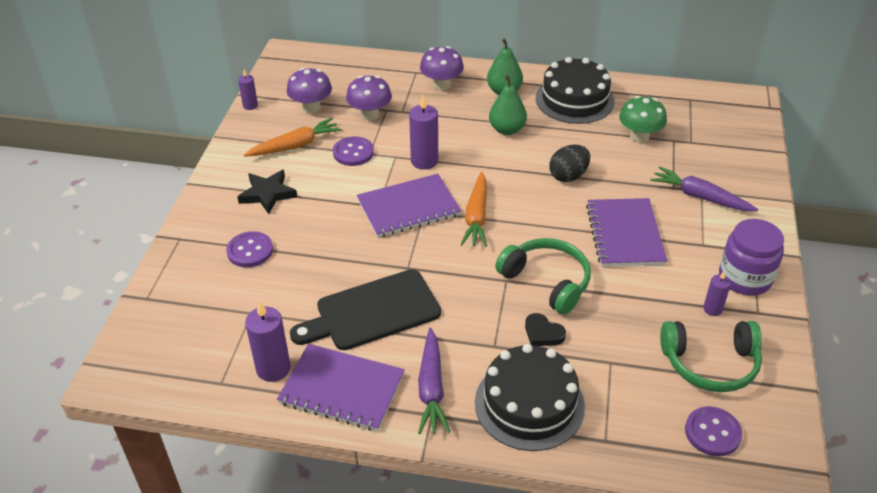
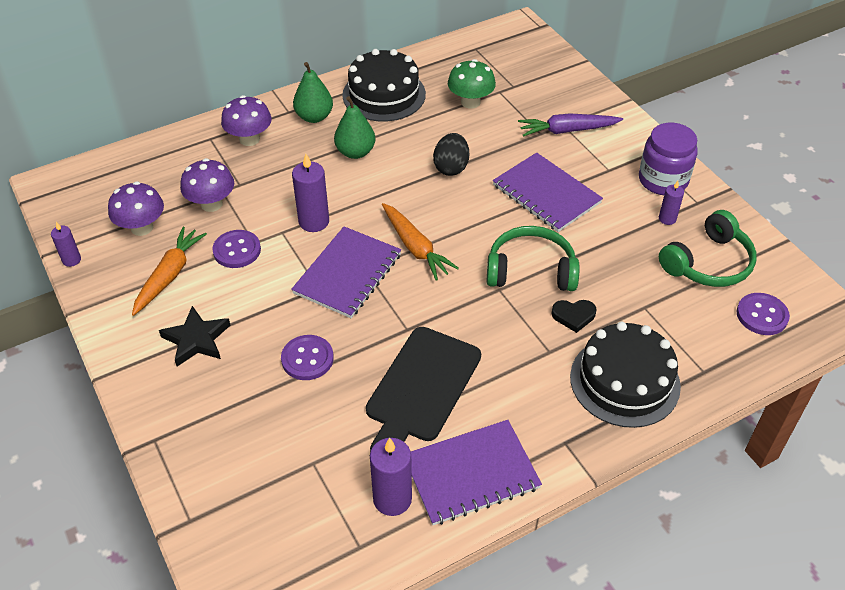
camera: 40 degrees left, 5 degrees up
(250, 251) = (243, 405): purple button -> purple button (307, 359)
(431, 388) = (541, 421): purple carrot -> none

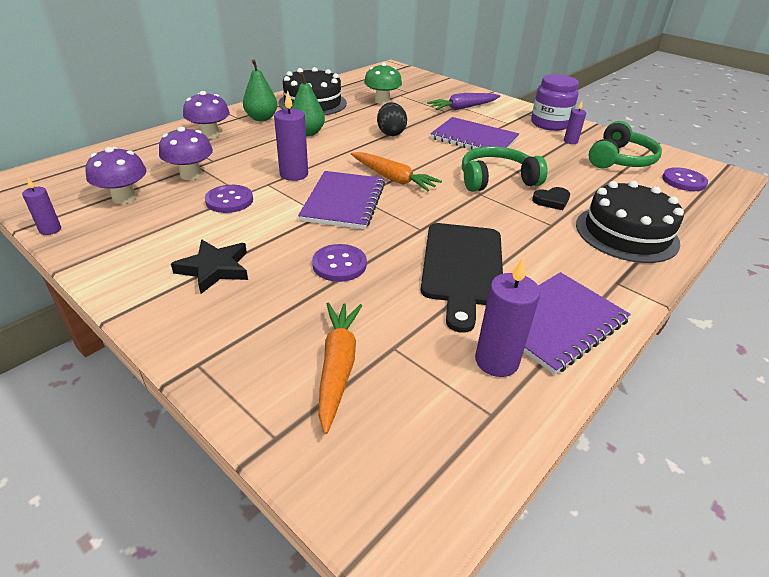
camera: 20 degrees left, 10 degrees down
(169, 275) = (166, 226): orange carrot -> orange carrot (338, 367)

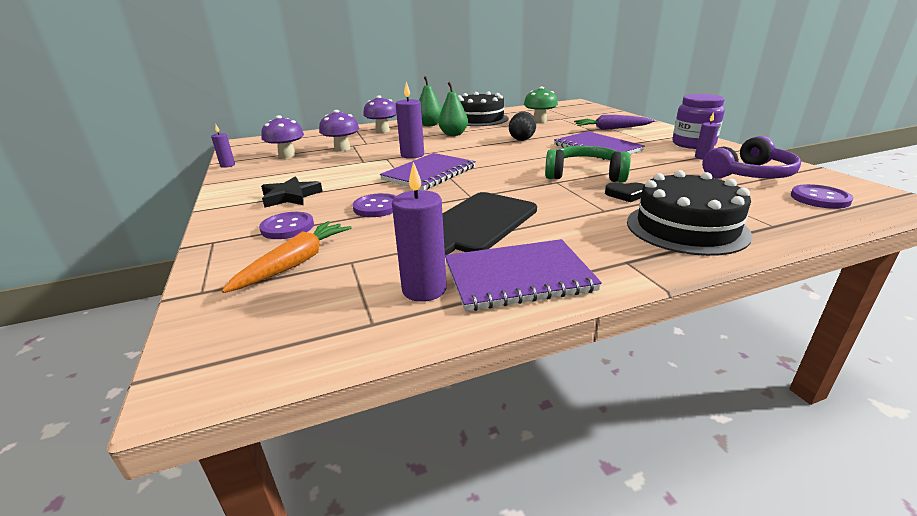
camera: 30 degrees right, 10 degrees down
(229, 200) = (349, 164): purple button -> purple button (287, 227)
(393, 178) = (487, 165): orange carrot -> none
(620, 159) = (749, 174): green headphones -> purple headphones

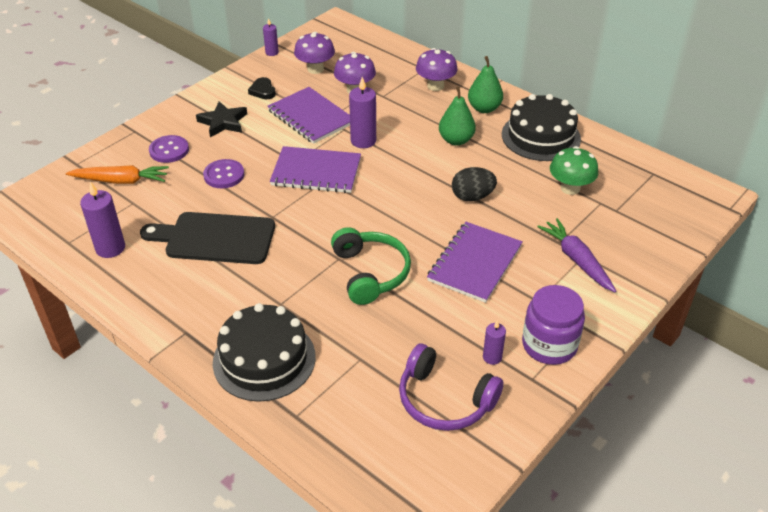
camera: 60 degrees right, 15 degrees up
(518, 277) = (141, 284): purple notebook -> purple notebook (311, 117)
(626, 194) = (327, 311): black heart -> black heart (263, 91)
(820, 198) = (390, 455): purple button -> none

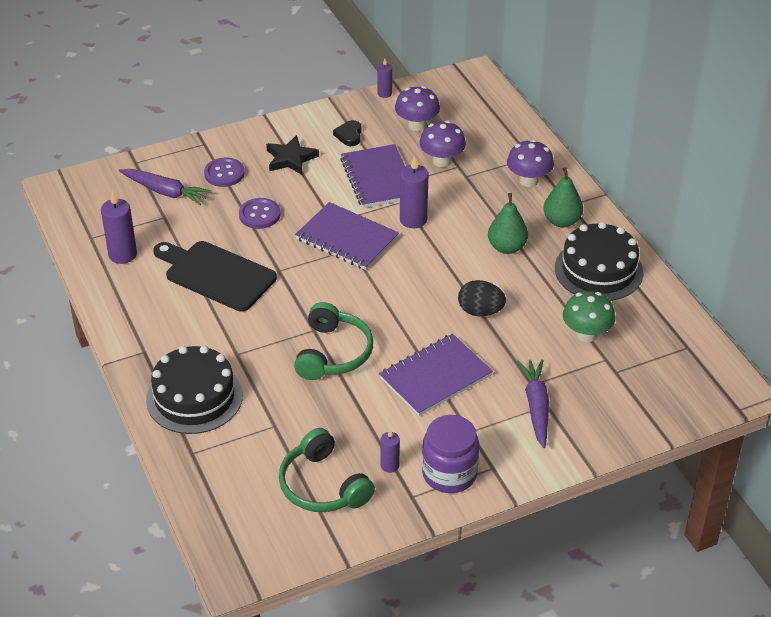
camera: 25 degrees right, 0 degrees up
(121, 181) = (165, 192): orange carrot -> purple carrot
(444, 400) = (323, 485): purple headphones -> green headphones

